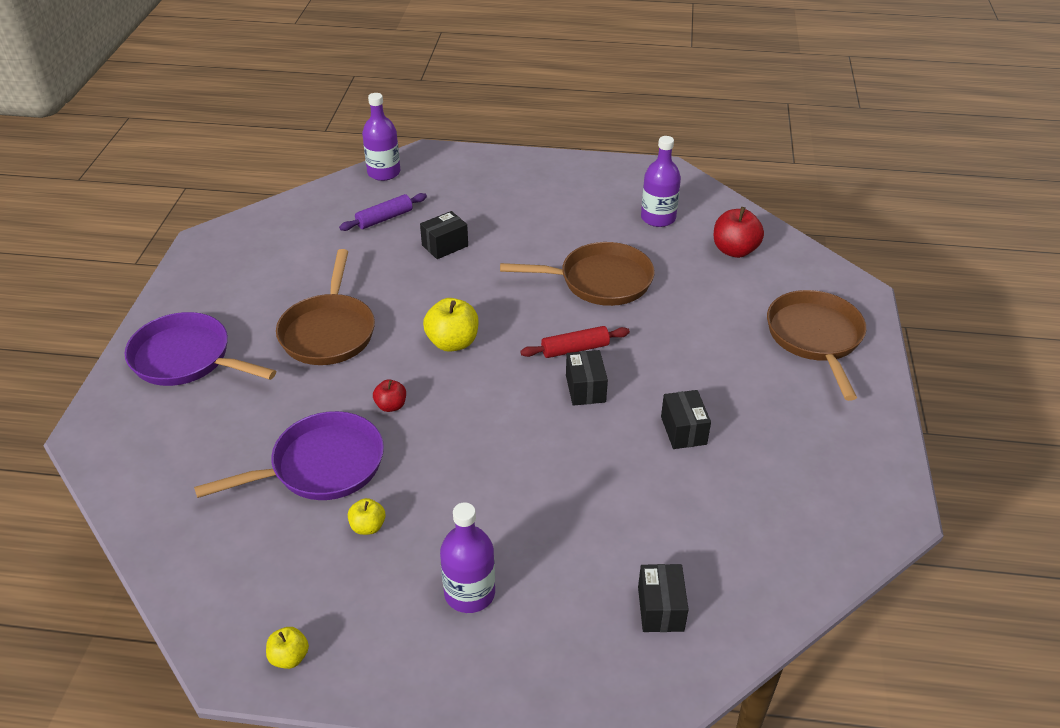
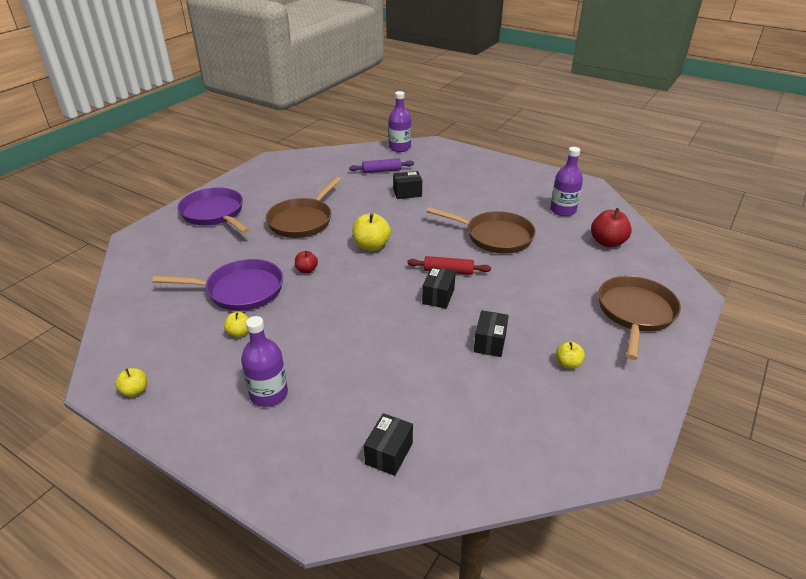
camera: 25 degrees right, 5 degrees down
(781, 427) = (568, 363): none -> yellow apple

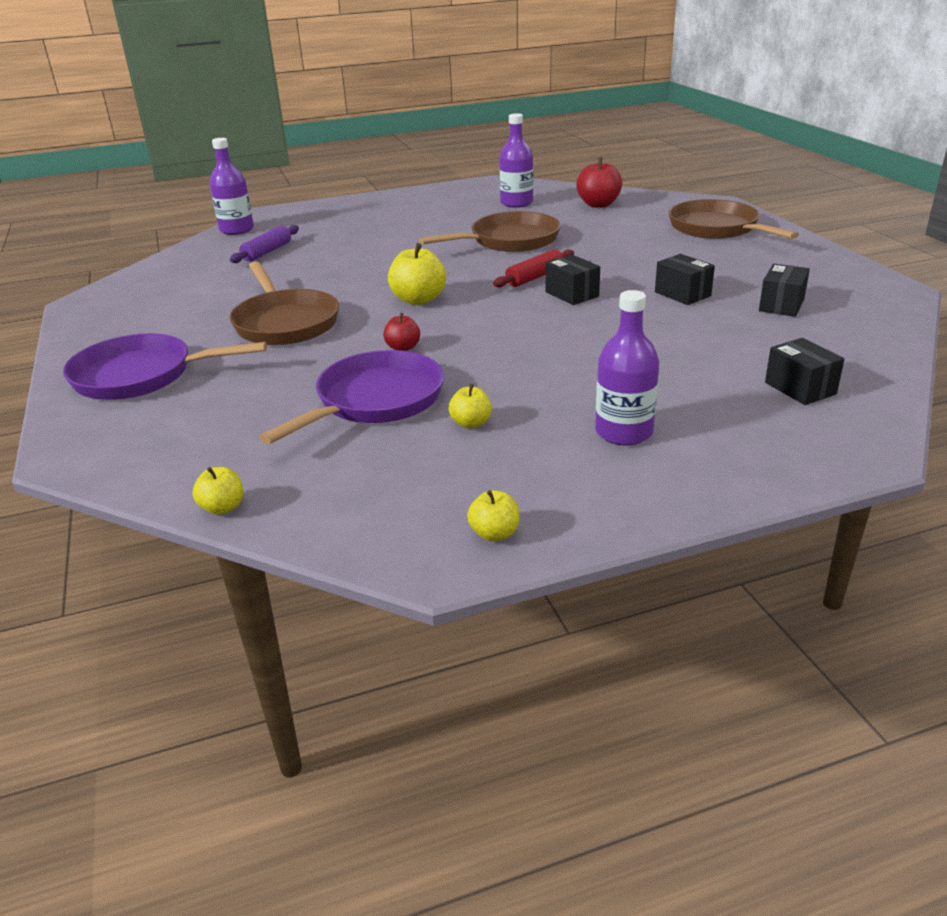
camera: 50 degrees left, 5 degrees down
(407, 193) = (345, 253): black box -> black box (781, 305)
(568, 363) = (754, 273): yellow apple -> yellow apple (223, 507)

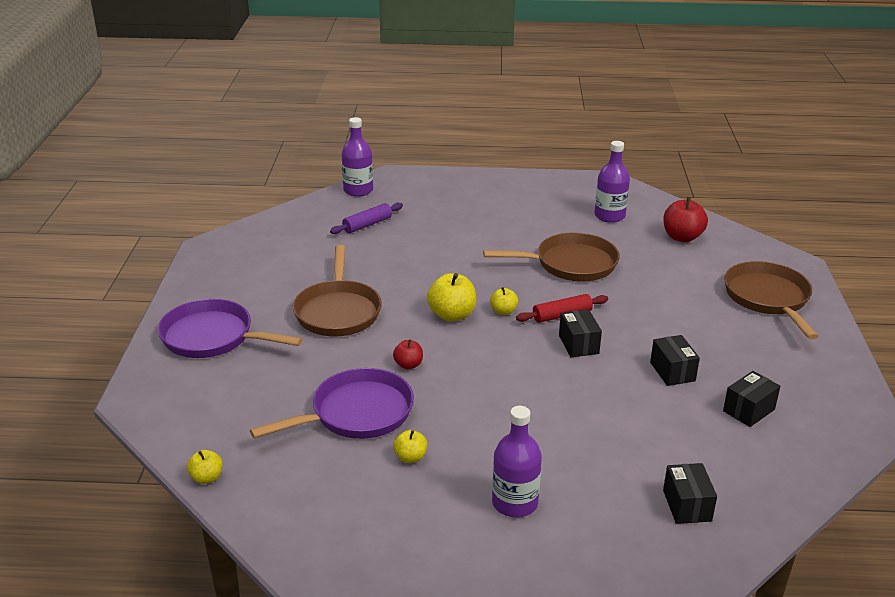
camera: 20 degrees right, 0 degrees up
(494, 533) = (363, 561): yellow apple -> yellow apple (503, 311)

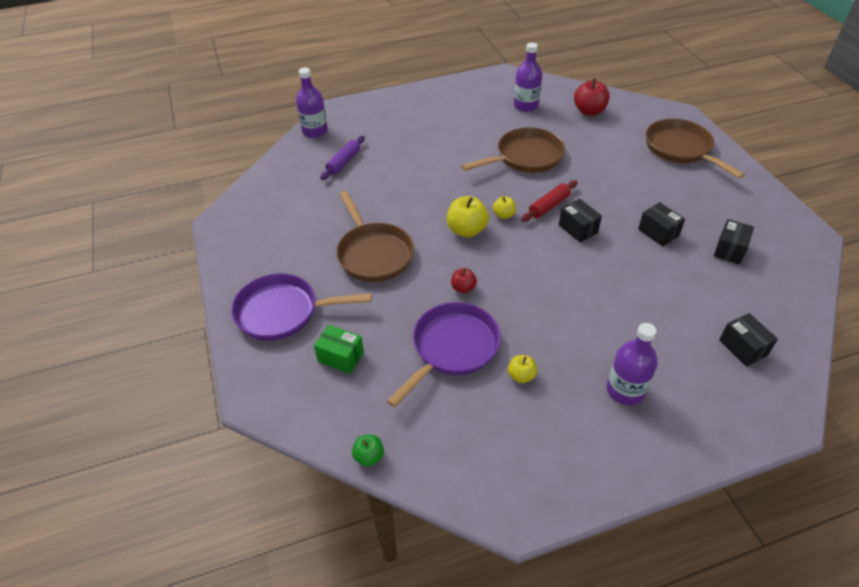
camera: 20 degrees left, 15 degrees up
(206, 478) = (369, 456): yellow apple -> green apple
(240, 389) = (341, 357): none -> green box

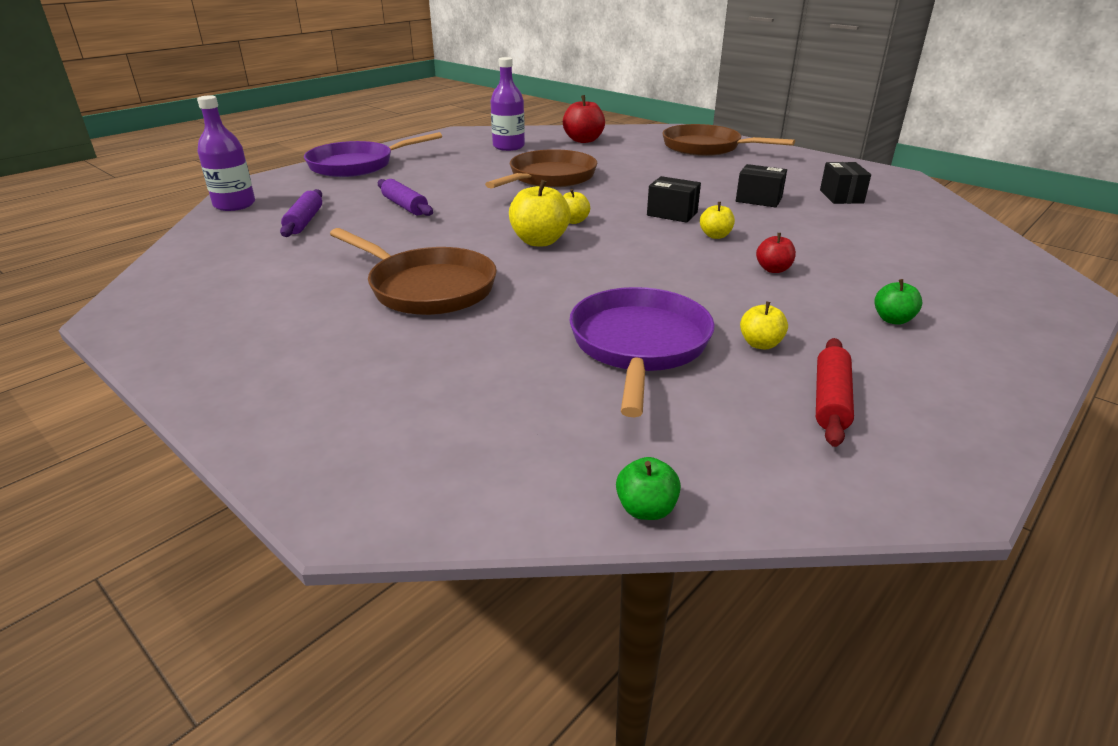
camera: 30 degrees left, 15 degrees down
(283, 312) = (324, 382): purple pan -> purple pan (357, 165)
(341, 357) = (475, 404): green box -> none
(410, 163) = (405, 206): none -> purple rolling pin
(463, 288) = (590, 288): red apple -> red apple (773, 269)
(549, 206) = (619, 205): red rolling pin -> red rolling pin (830, 400)
(586, 264) = (715, 236): none -> yellow apple
(625, 390) = (892, 320): purple bottle -> green apple
(743, 347) = (953, 255): black box -> none

